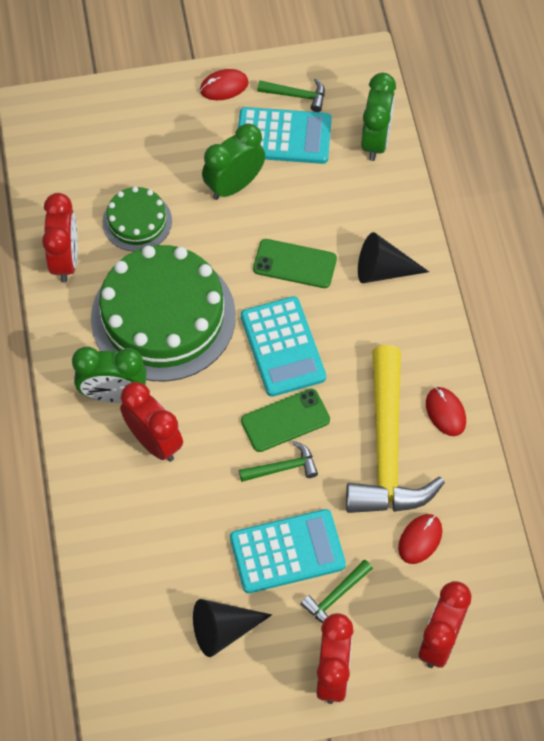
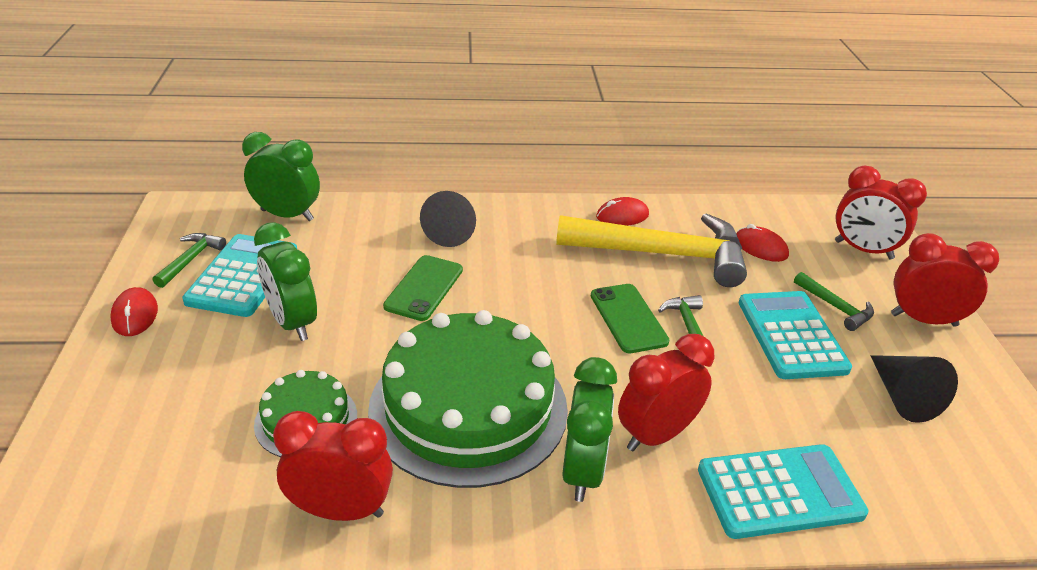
camera: 85 degrees left, 25 degrees down
(283, 347) = (532, 309): turquoise calculator -> turquoise calculator (779, 492)

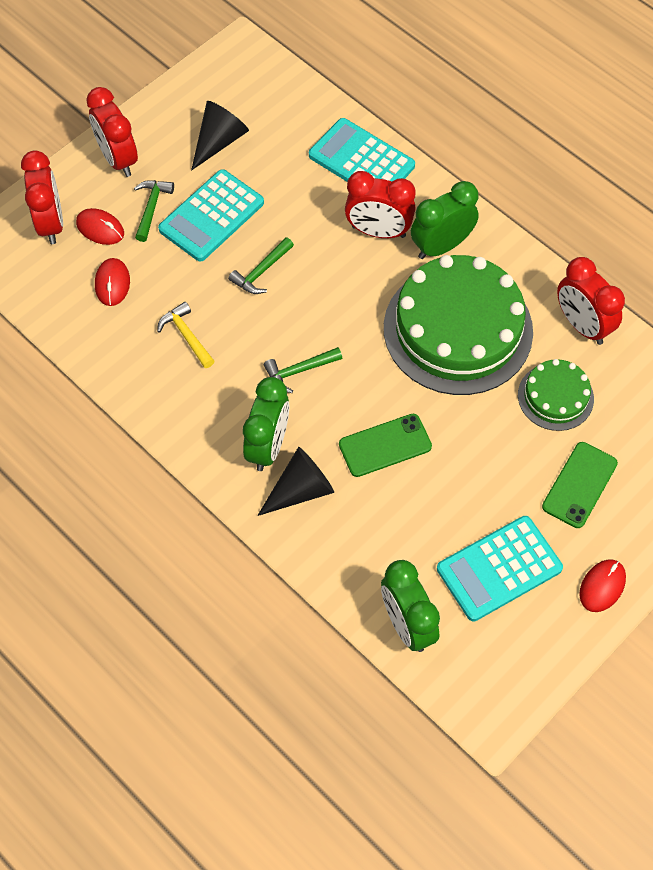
camera: 130 degrees left, 25 degrees up
(190, 260) = (524, 624): green hammer -> green hammer (299, 371)
(292, 323) = (502, 486): green clock -> green clock (268, 446)
(622, 216) = (156, 394): red mouse -> red mouse (100, 228)
(628, 318) = (287, 308): green phone -> green phone (579, 485)
(662, 254) = (186, 336): yellow hammer -> yellow hammer, size x0.43

